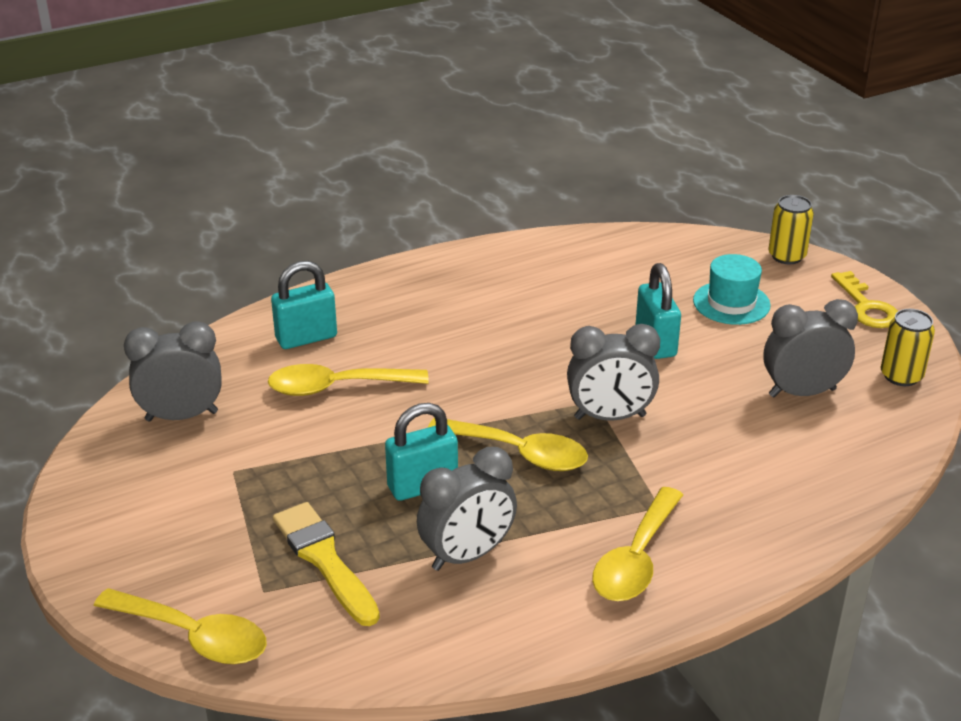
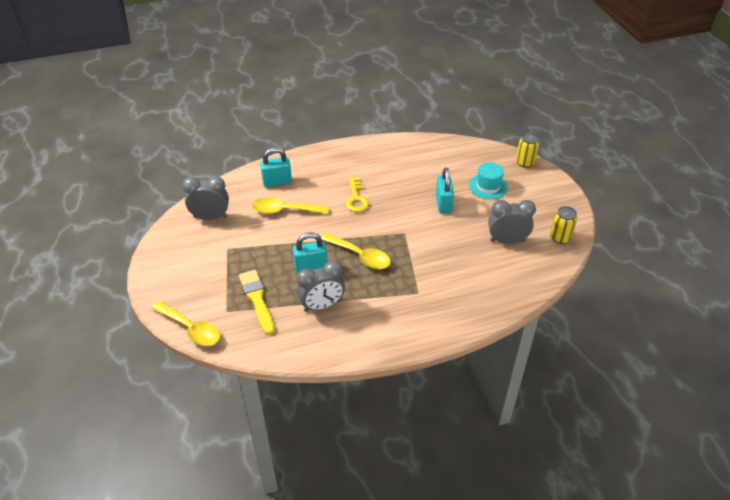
camera: 10 degrees right, 10 degrees up
(610, 417) = (409, 242): grey clock -> none
(636, 559) = (399, 318): yellow spoon -> none
(866, 306) = (556, 196): yellow key -> yellow key (356, 198)

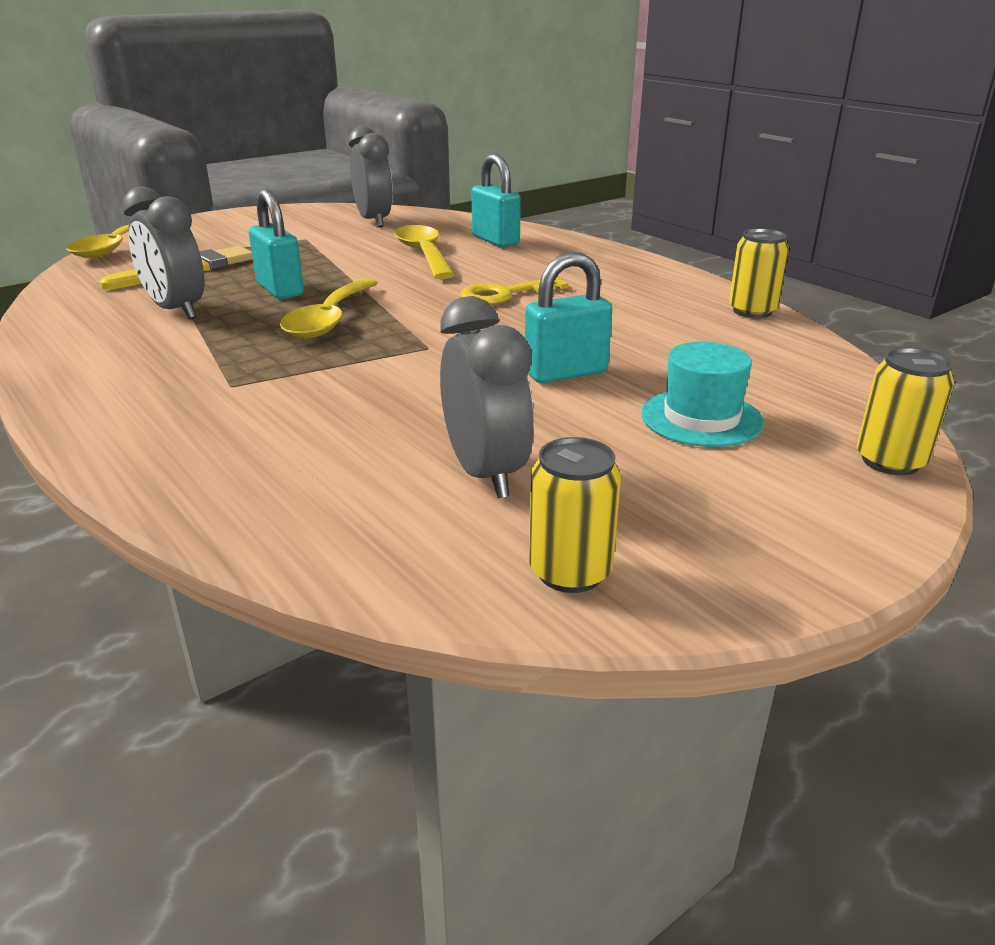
camera: 70 degrees right, 15 degrees down
(408, 142) = (752, 311): none -> yellow can

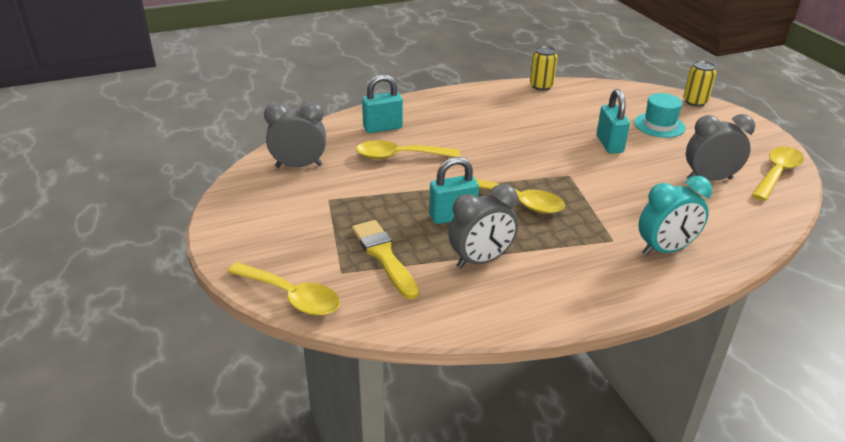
camera: 75 degrees left, 5 degrees up
(201, 427) = (665, 250): none -> turquoise clock
(505, 294) = (493, 141): yellow key -> none
(570, 572) = (777, 173): yellow can -> yellow spoon

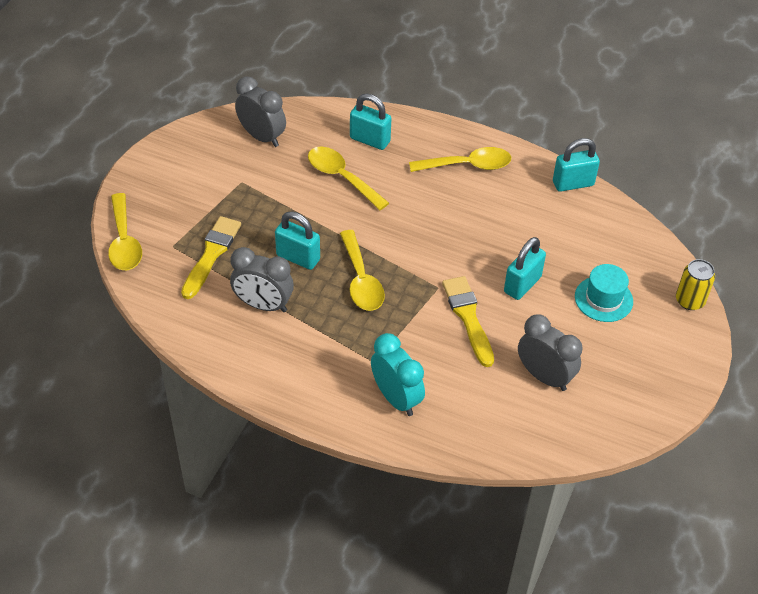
camera: 45 degrees right, 15 degrees up
(541, 86) = (573, 183): yellow can -> turquoise padlock
(615, 178) = (468, 317): none -> yellow brush
(665, 250) = (396, 398): turquoise clock -> turquoise clock turned 150 degrees counterclockwise
(777, 173) = (614, 418): yellow spoon -> yellow spoon (467, 165)

